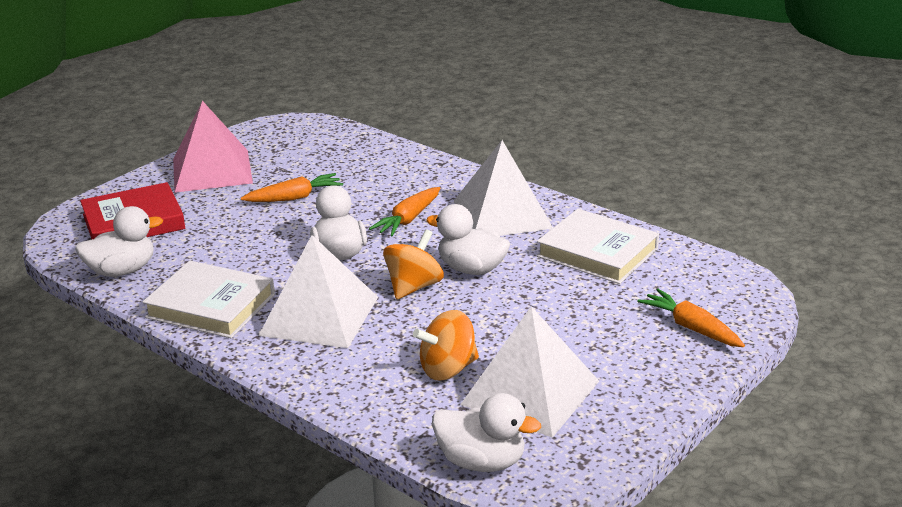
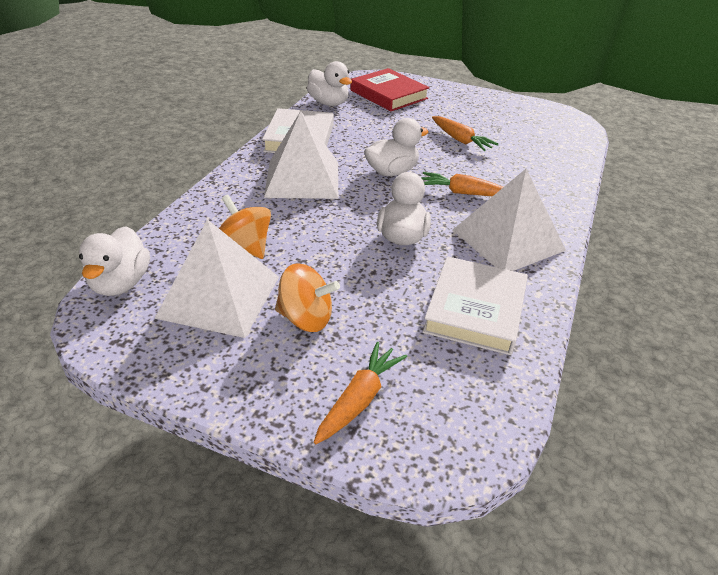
camera: 70 degrees right, 10 degrees up
(212, 170) = (474, 105): pink pyramid -> none
(414, 287) = (359, 212): orange spinning top -> orange spinning top (306, 318)

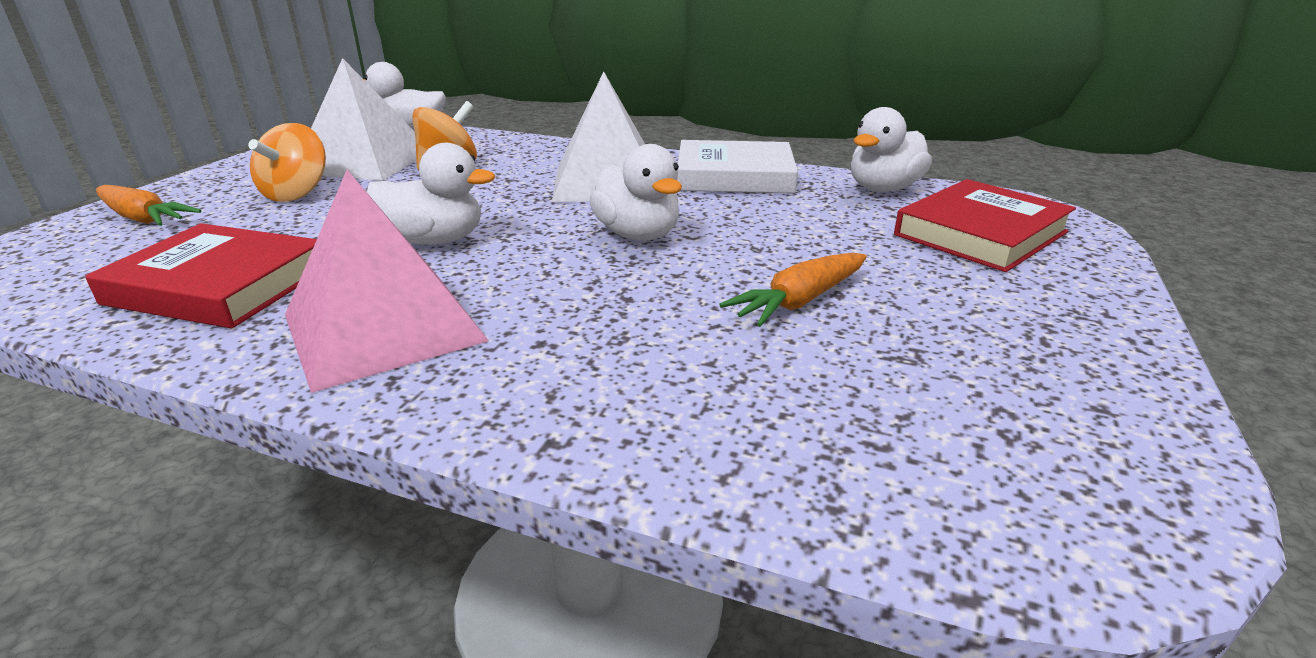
camera: 90 degrees right, 10 degrees down
(463, 193) = (562, 292): orange carrot -> none
(475, 310) = (219, 285): white book -> red book
(508, 240) = (383, 327): white pyramid -> pink pyramid

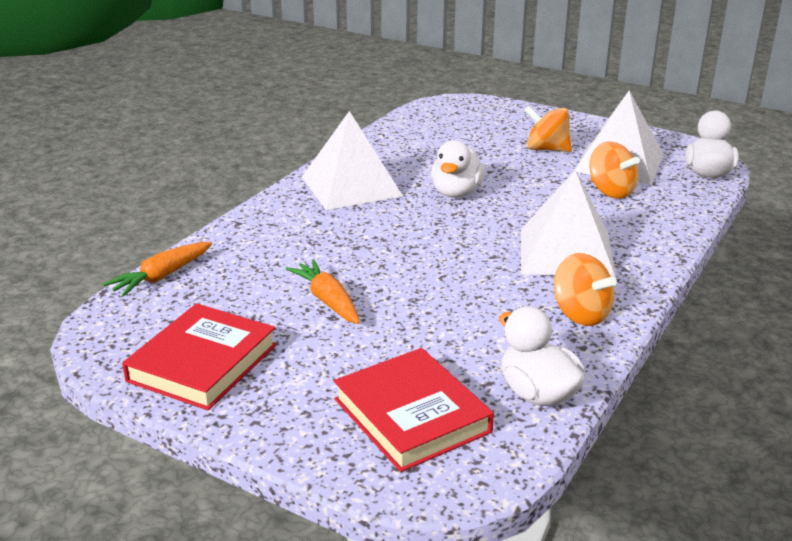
camera: 100 degrees right, 0 degrees up
(143, 219) = (508, 118): orange carrot -> orange carrot (161, 277)
(219, 285) = (412, 147): red book -> red book (202, 363)
(383, 327) = (351, 186): pink pyramid -> white pyramid
(638, 235) = (449, 257): white duck -> none
(734, 176) = (580, 314): white book -> orange spinning top

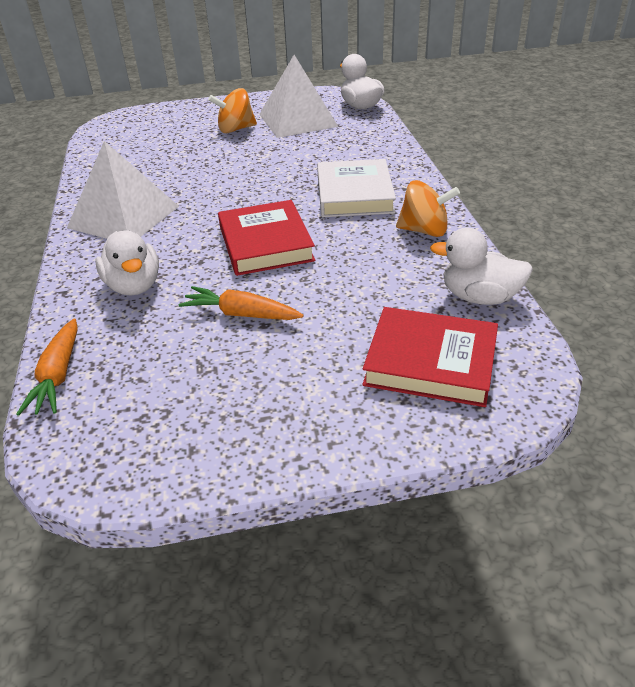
camera: 40 degrees left, 10 degrees up
(202, 363) = (214, 425): red book -> red book (265, 243)
(456, 193) = (217, 186): white duck -> white duck (134, 286)
(566, 252) = (354, 194): white pyramid -> white book
(610, 191) = (320, 141): orange spinning top -> none

